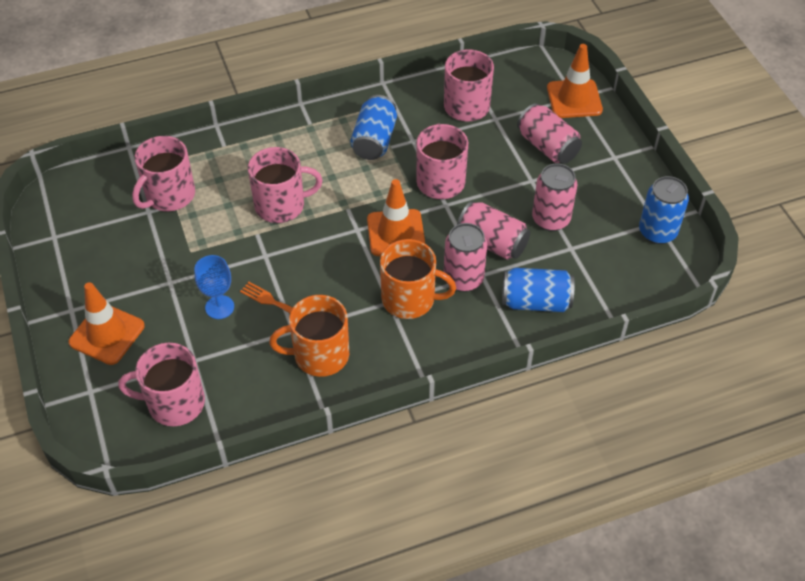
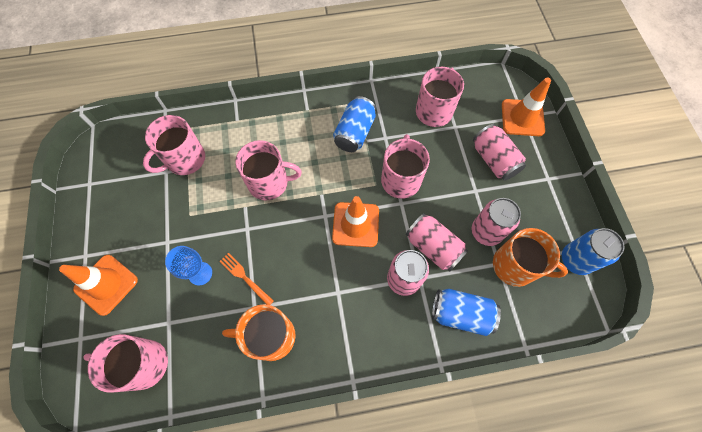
camera: 10 degrees right, 15 degrees up
(410, 299) = (355, 292): orange mug -> orange mug (515, 266)

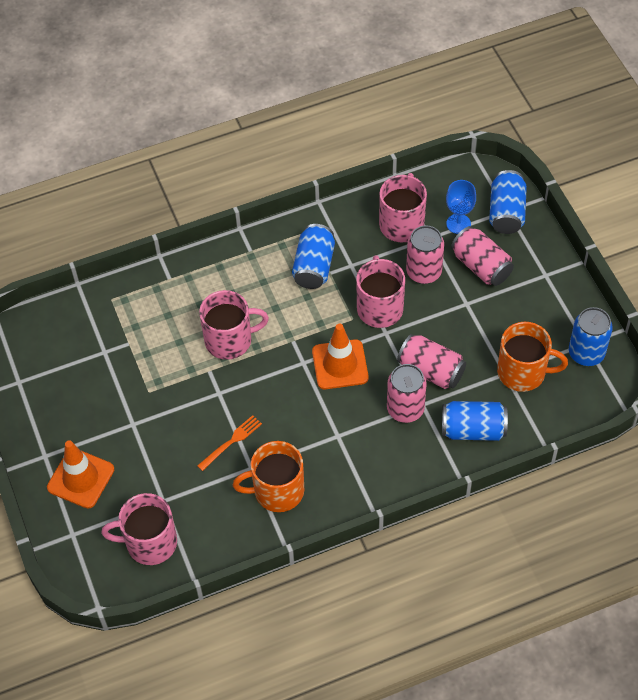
camera: 10 degrees left, 10 degrees down
(185, 159) = (122, 334): pink mug -> none
(200, 273) = (181, 447): blue goblet -> blue goblet (458, 224)
(244, 277) = (231, 441): orange fork -> orange fork turned 105 degrees clockwise
(486, 232) = (485, 344): pink can -> pink can (423, 272)
(522, 118) = (506, 212): orange traffic cone -> blue can

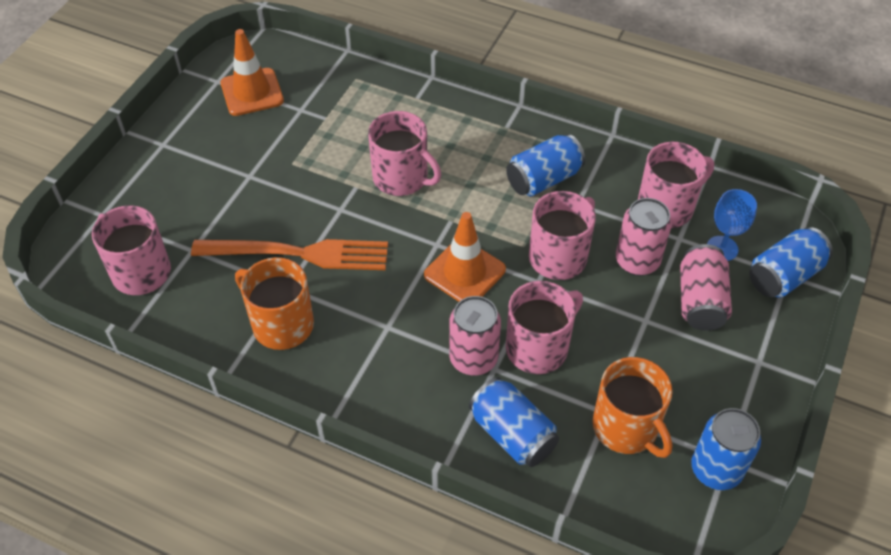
camera: 45 degrees right, 5 degrees down
(81, 478) = (162, 181): orange traffic cone -> orange traffic cone (252, 92)
(231, 441) = (300, 253): orange fork -> orange fork, size x2.09
(431, 371) = (538, 347): pink can -> pink mug

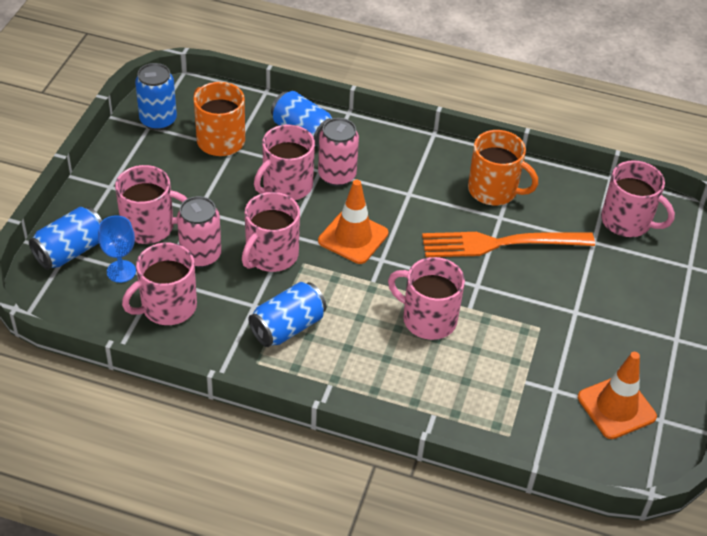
camera: 170 degrees right, 5 degrees down
(700, 301) = (149, 227): pink can -> pink mug

